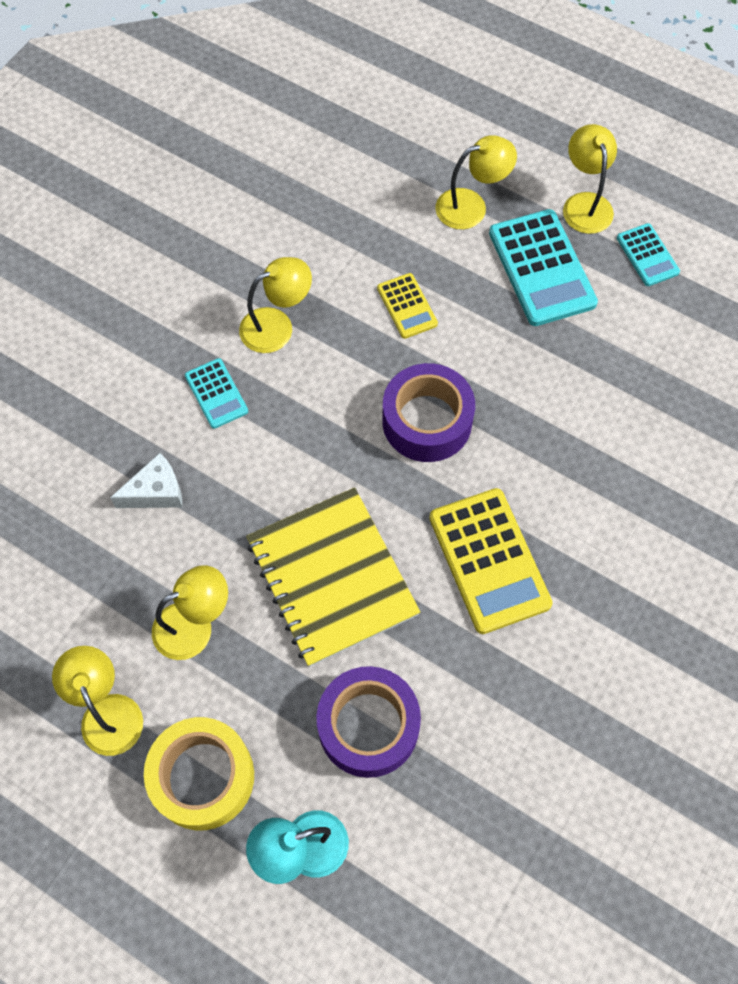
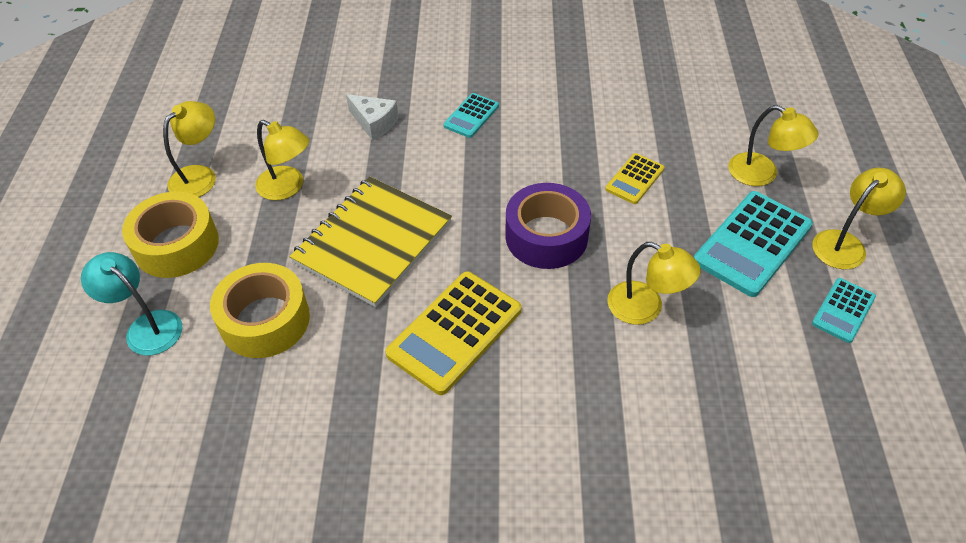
camera: 60 degrees right, 15 degrees down
(277, 326) = (551, 119): yellow lamp -> yellow lamp (645, 308)
(368, 726) = (265, 320): purple tape -> yellow tape

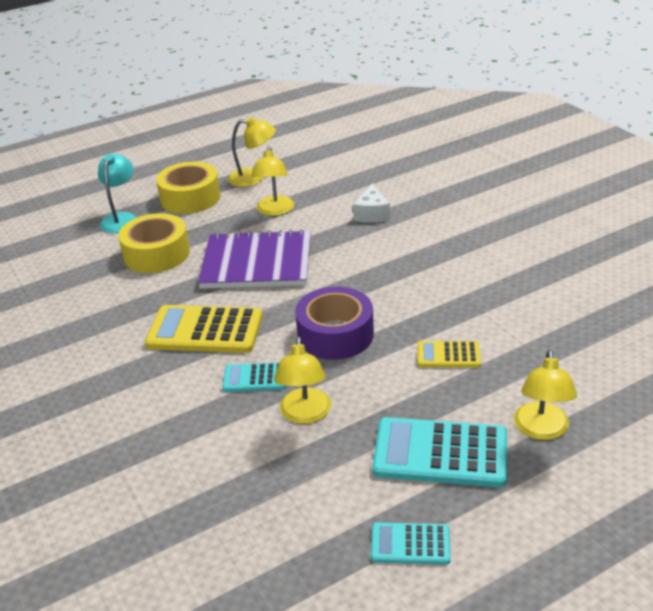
camera: 60 degrees right, 15 degrees down
(373, 242) = (257, 263): yellow notebook -> purple notebook
(471, 116) = (428, 248): turquoise calculator -> turquoise calculator (255, 378)
(845, 243) = (505, 520): yellow lamp -> none

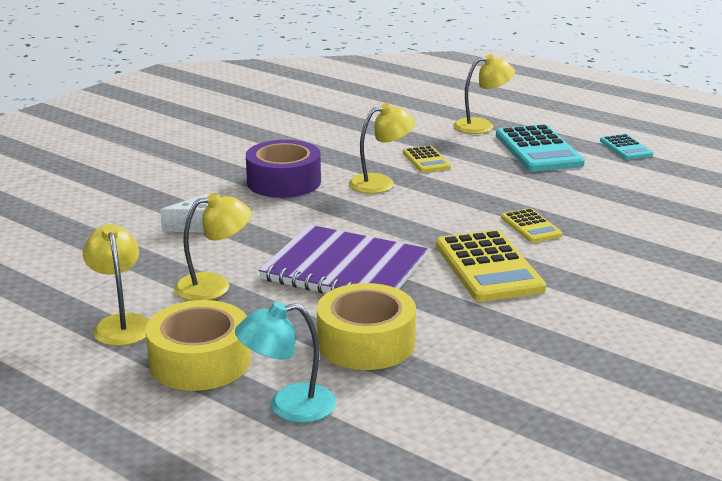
camera: 115 degrees left, 10 degrees down
(255, 378) = (531, 226): turquoise calculator -> yellow calculator
(257, 263) = (344, 269): purple notebook -> purple notebook turned 45 degrees counterclockwise
(305, 414) = (551, 198): yellow lamp -> yellow lamp (381, 183)
(335, 334) = (438, 205): purple tape -> purple tape (284, 182)

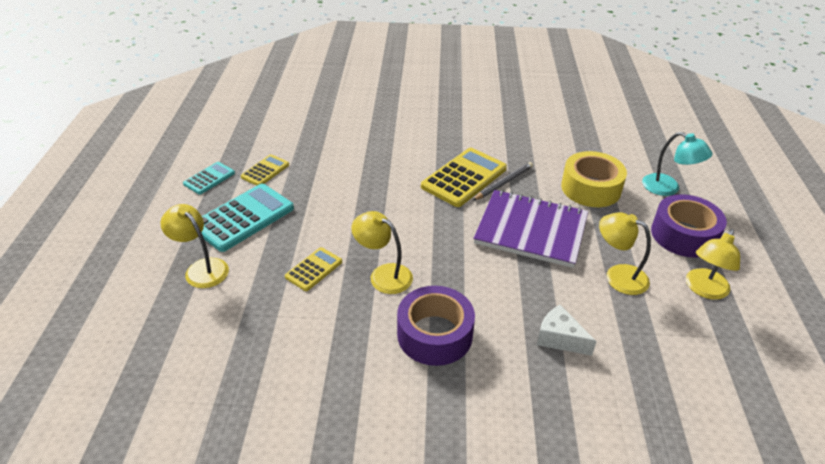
camera: 125 degrees left, 15 degrees up
(200, 361) = (683, 235): yellow tape -> purple tape
(344, 269) = (531, 230): purple notebook -> purple notebook turned 60 degrees counterclockwise
(449, 288) = (504, 183): none -> grey pencil
(531, 226) = (392, 179): yellow calculator -> yellow calculator (265, 171)

